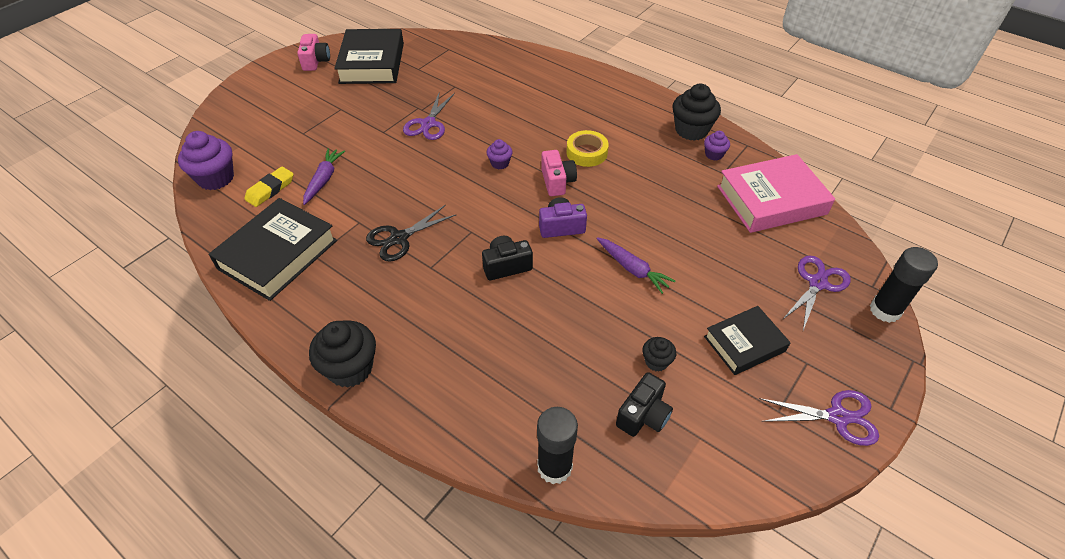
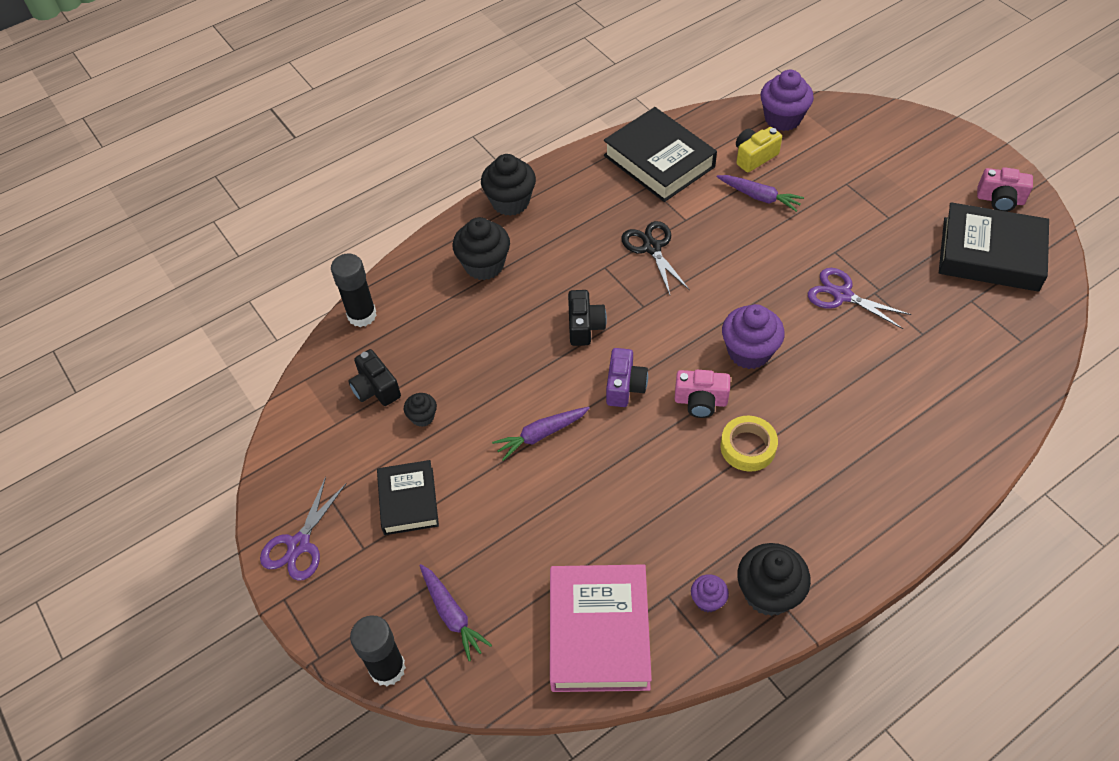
camera: 110 degrees right, 5 degrees up
(270, 189) = (754, 157): yellow eraser -> yellow camera
(450, 366) = (484, 265): none -> black cupcake
(500, 163) = (749, 352): purple cupcake -> purple cupcake, size x1.90
(817, 283) = (452, 615): purple scissors -> purple carrot

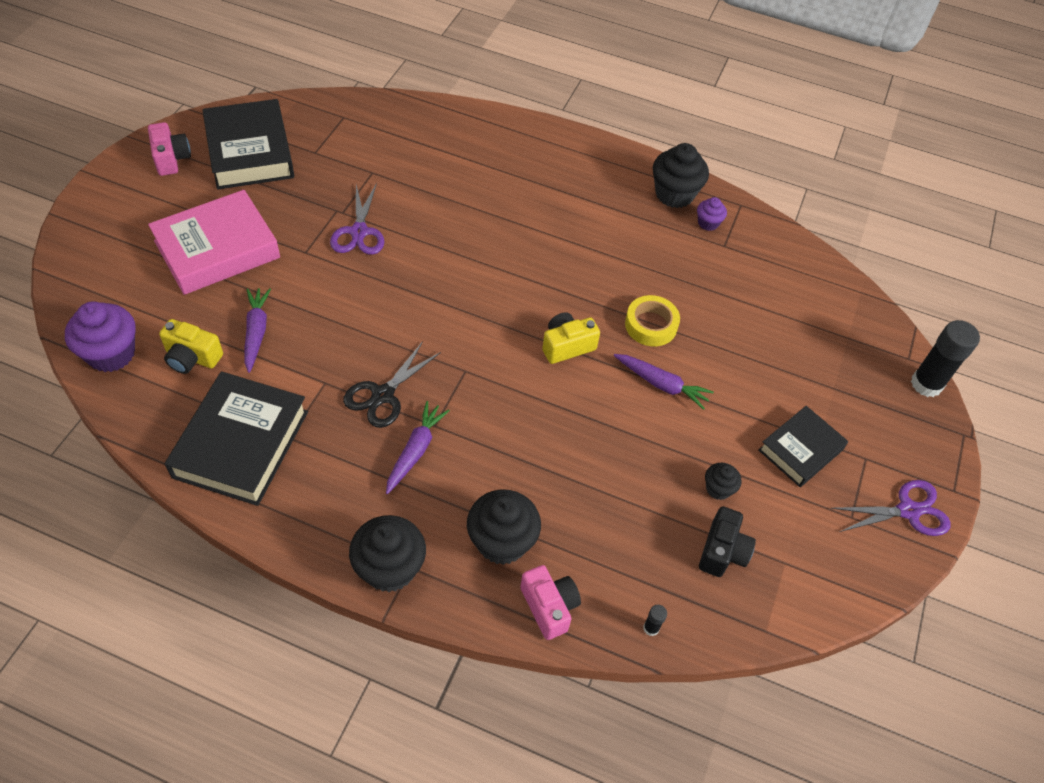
camera: 130 degrees left, 0 degrees up
(362, 315) = (651, 628): black glue stick -> black glue stick, size x0.43
(452, 615) = (854, 365): purple carrot -> purple carrot (415, 450)
(584, 326) = (521, 407): black camera -> none
(599, 632) = (784, 272): pink book -> pink book (217, 249)
(624, 386) = (567, 346): purple camera -> yellow camera
(700, 401) = (543, 288): pink camera -> pink camera (549, 607)
(748, 447) = (565, 243): yellow tape -> yellow tape (651, 325)
(749, 352) = (467, 274): purple cupcake -> none

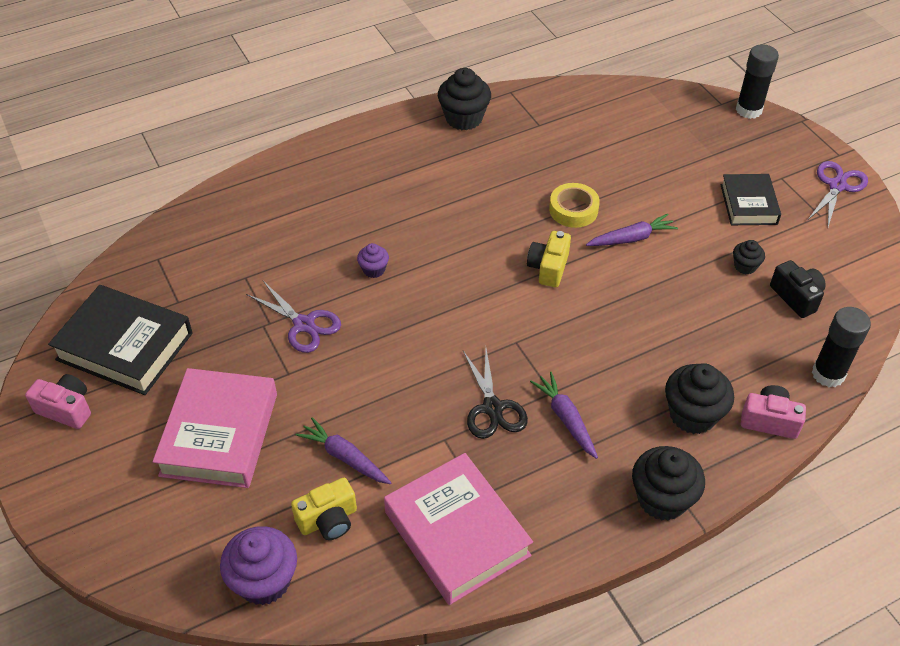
camera: 45 degrees left, 5 degrees down
(241, 444) = (457, 533): black book -> pink book
(651, 628) = (828, 374): black glue stick -> black glue stick, size x2.33
(708, 223) = (510, 119): purple cupcake -> purple cupcake (373, 270)

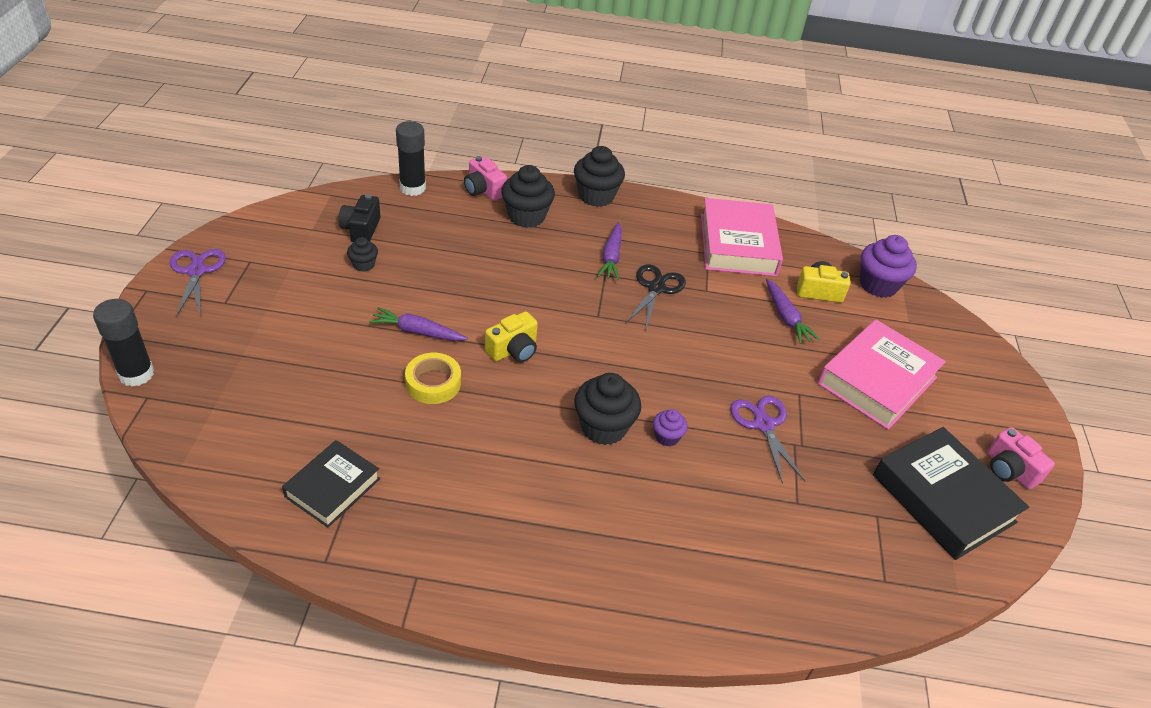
camera: 150 degrees left, 5 degrees down
(464, 118) = (418, 557): black cupcake -> black cupcake (603, 427)
(748, 204) = (286, 300): black book -> black book (333, 488)
(837, 185) = (196, 271): purple scissors -> purple scissors turned 105 degrees clockwise

